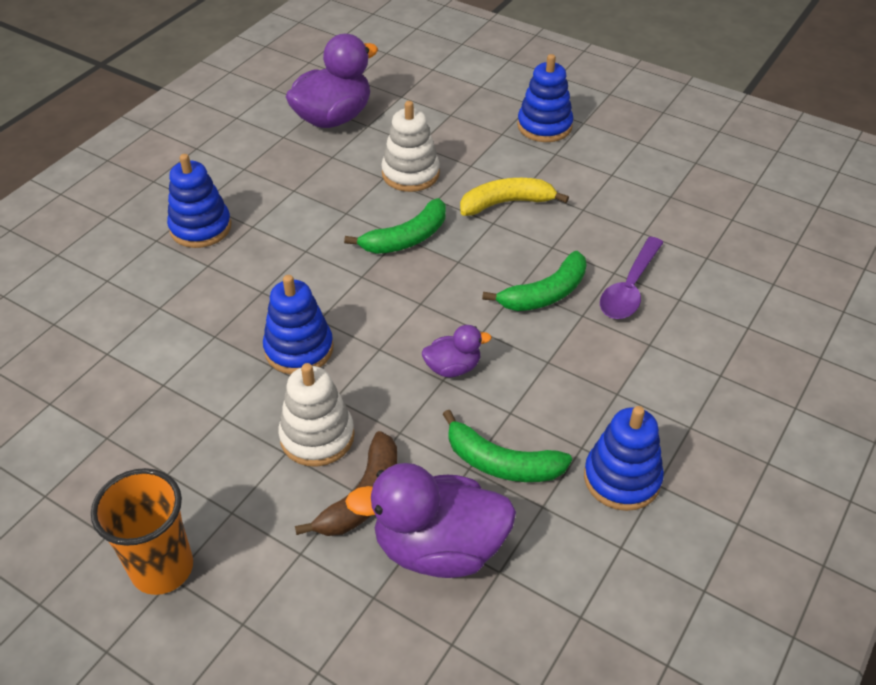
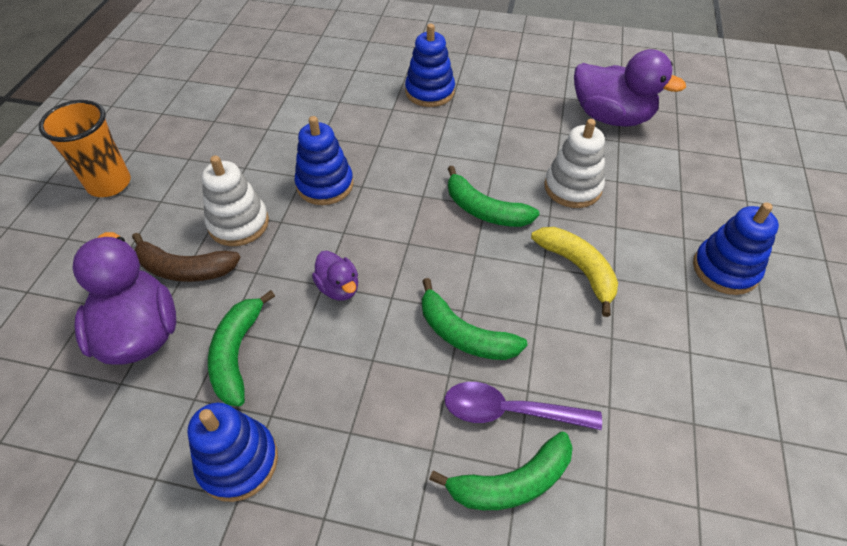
camera: 70 degrees right, 5 degrees up
(689, 306) = (511, 482): none -> green banana

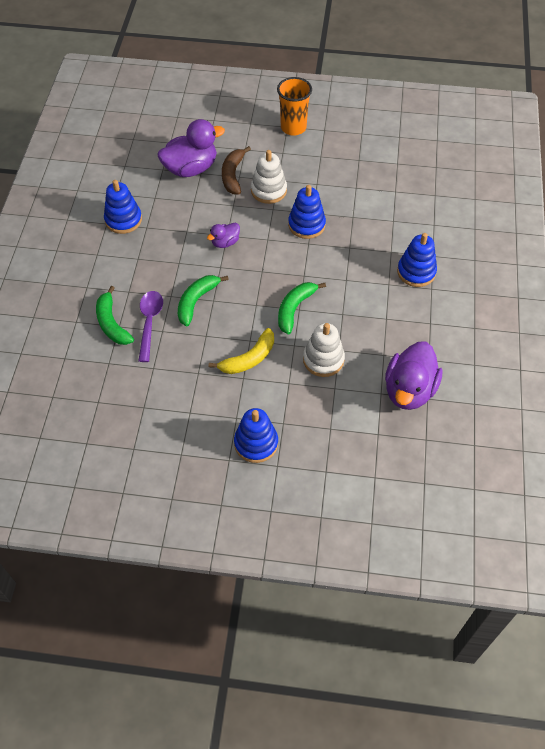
camera: 85 degrees right, 5 degrees up
(237, 354) = (180, 208): green banana -> none

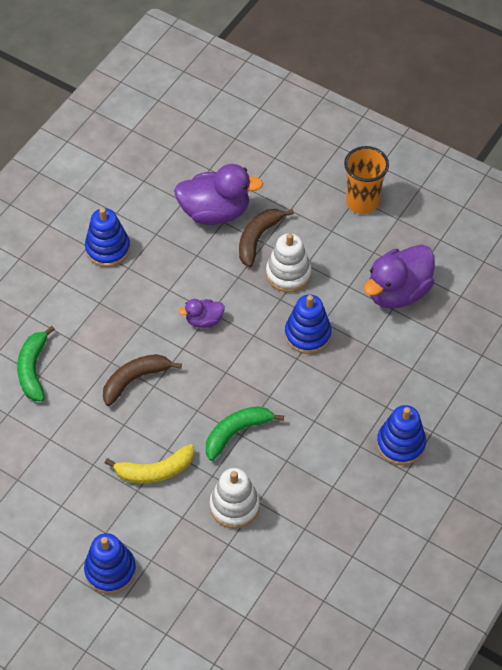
camera: 25 degrees right, 0 degrees up
(149, 323) = (72, 385): purple spoon -> none
(196, 301) = (135, 380): green banana -> brown banana
(409, 390) = (308, 582): purple duck -> purple duck (397, 292)

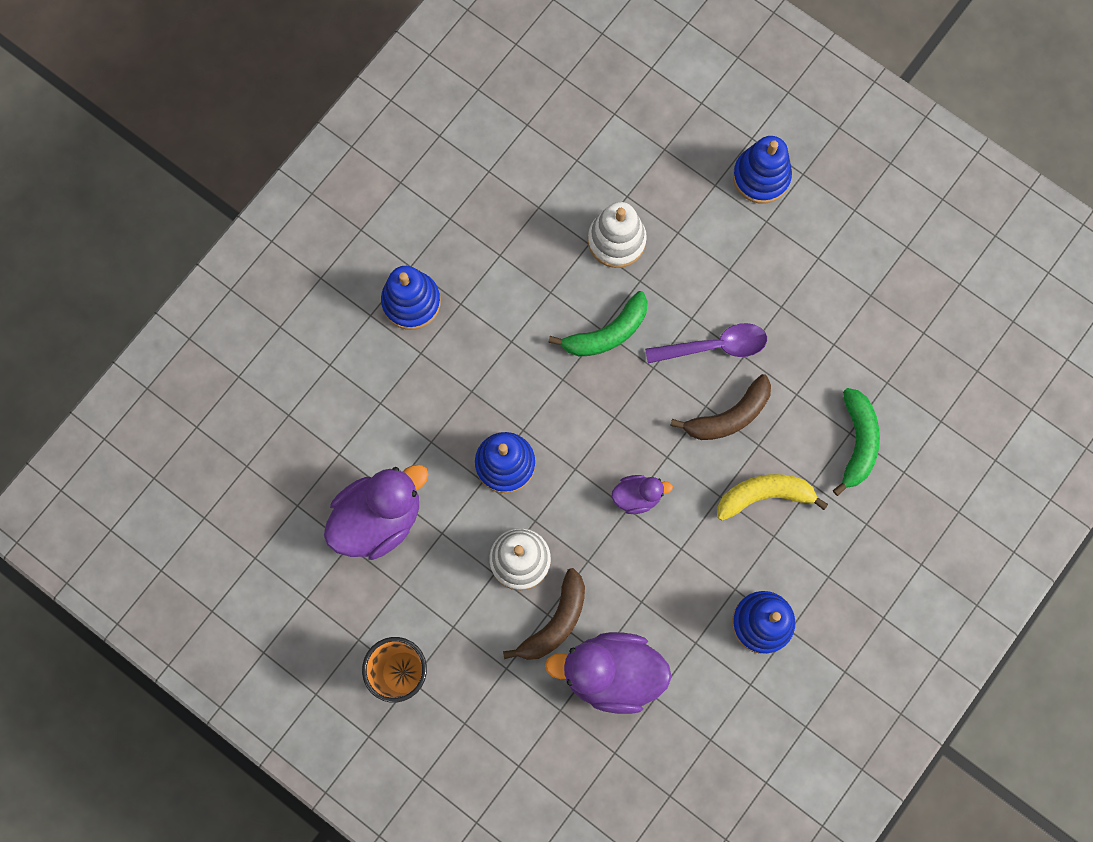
camera: 175 degrees left, 20 degrees up
(148, 429) = (714, 346): none -> purple spoon
(155, 471) = (707, 292): yellow banana -> yellow banana (764, 495)

